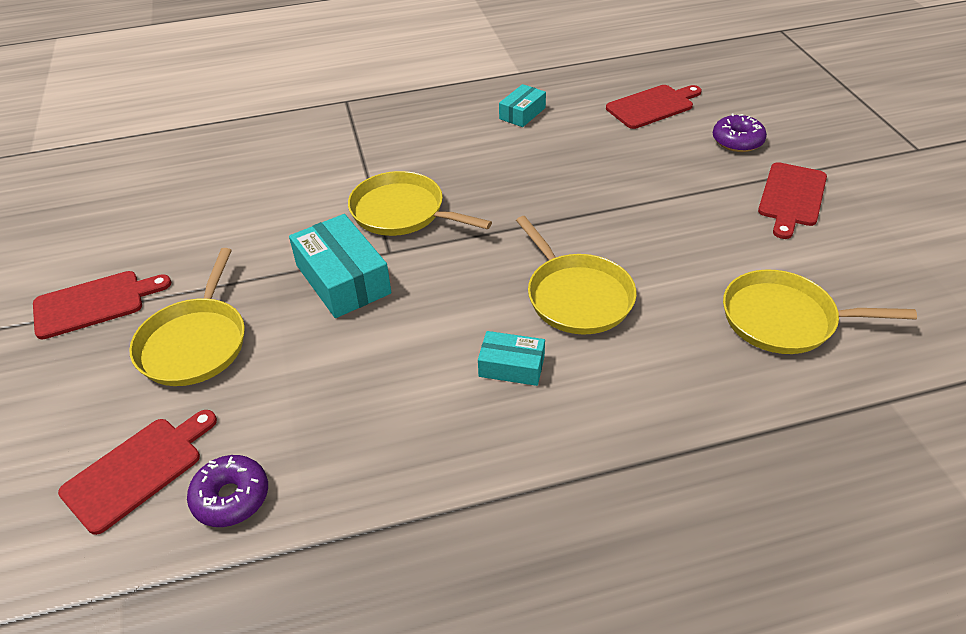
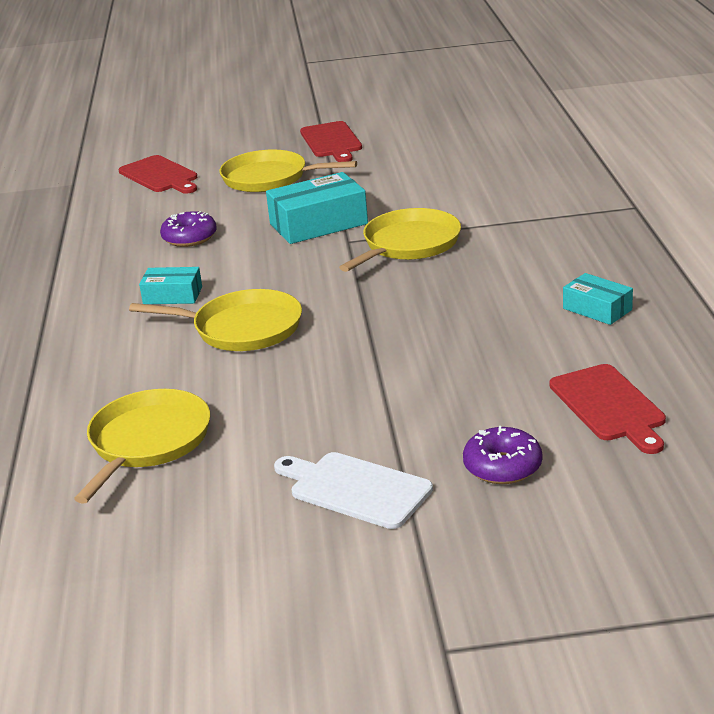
camera: 100 degrees right, 15 degrees down
(231, 497) = (118, 204): purple donut -> purple donut (189, 238)
(511, 366) = (172, 295): turquoise box -> turquoise box turned 75 degrees clockwise
(576, 296) = (242, 328): yellow pan -> yellow pan turned 150 degrees counterclockwise
(791, 197) = (356, 489): red cutting board -> white cutting board

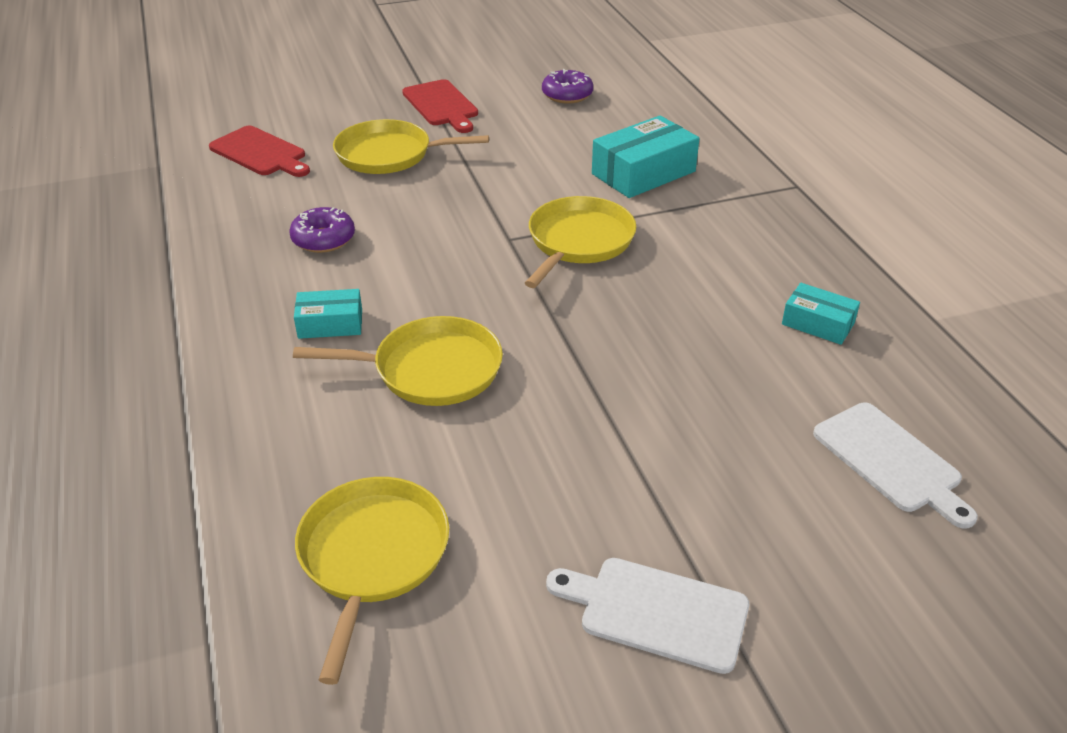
camera: 15 degrees left, 10 degrees up
(318, 224) = (467, 216): turquoise box -> turquoise box (643, 173)
(502, 466) = (813, 561): purple donut -> purple donut (567, 95)
(609, 406) = (890, 461): red cutting board -> white cutting board

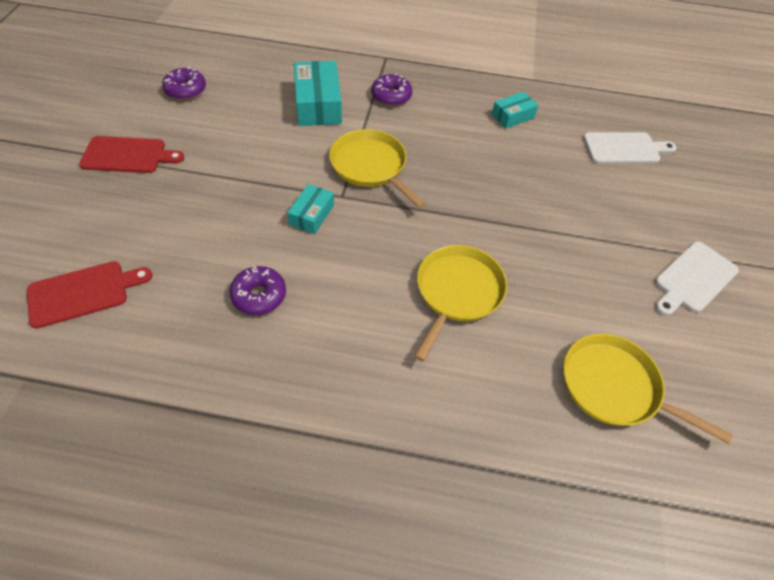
camera: 65 degrees left, 15 degrees up
(330, 324) = (372, 329): turquoise box -> turquoise box (312, 215)
(389, 154) = (171, 213): yellow pan -> none
(725, 214) = (391, 96): none -> purple donut

